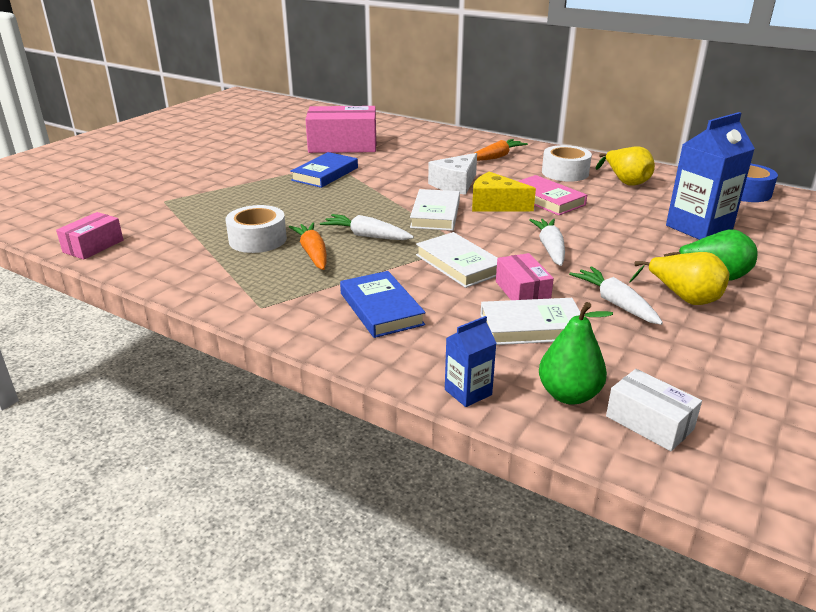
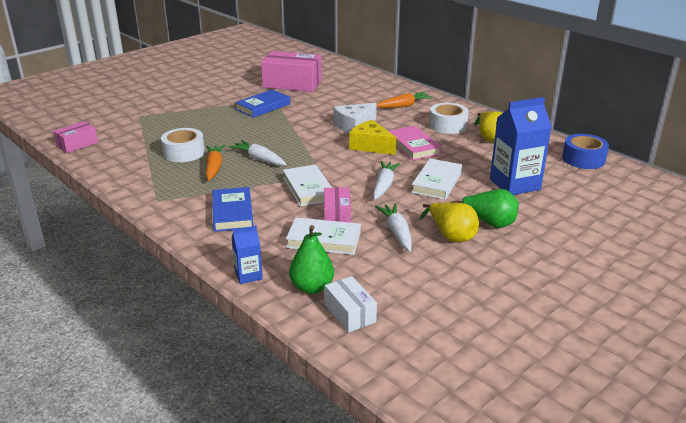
camera: 15 degrees right, 0 degrees up
(435, 214) = (320, 148): white book -> white book (437, 182)

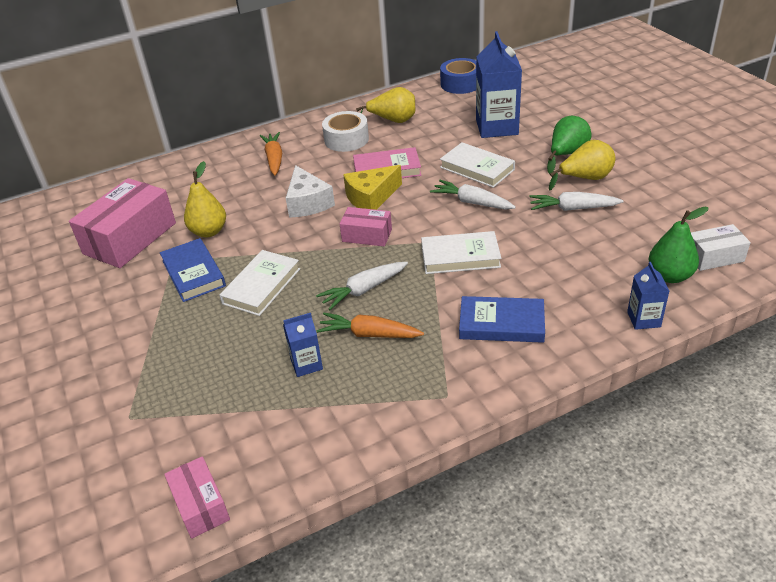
camera: 70 degrees left, 10 degrees up
(184, 153) = (306, 364): white tape -> blue carton
(307, 102) = (209, 231): none -> yellow pear
(324, 240) = (579, 258): white book -> white book (261, 286)
(337, 215) = (528, 242): pink box -> pink box (367, 235)

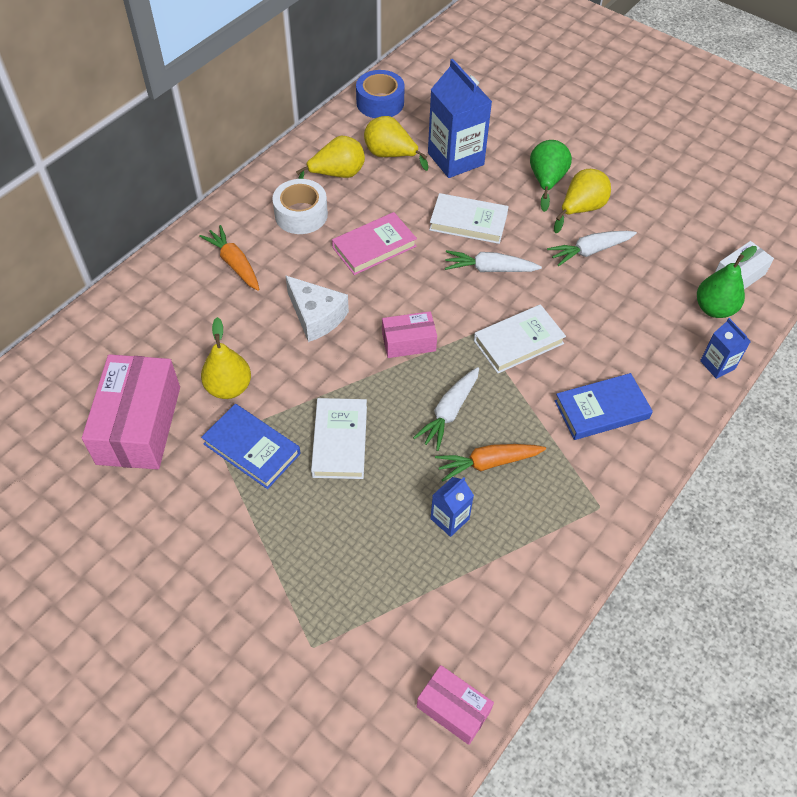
camera: 30 degrees left, 15 degrees up
(371, 198) = (382, 290): yellow cheese -> none
(444, 116) = (390, 155): none -> yellow pear

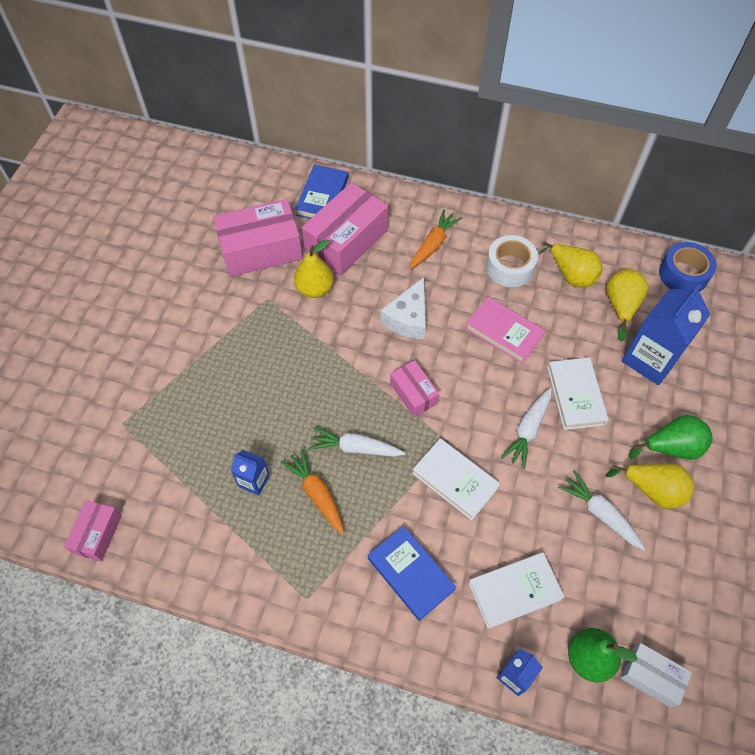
camera: 70 degrees right, 5 degrees up
(180, 337) = (346, 241): none -> pink box
(252, 449) = (267, 324): blue book -> blue book (322, 197)
(340, 441) = (296, 379): white book -> white book (514, 591)
(489, 269) = (528, 430): white carrot -> white carrot turned 135 degrees counterclockwise

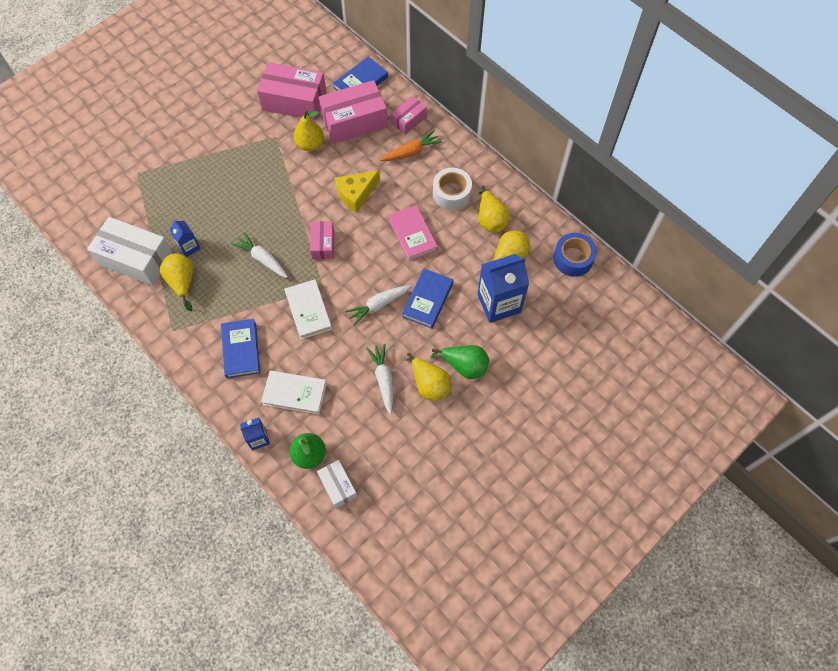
camera: 30 degrees right, 5 degrees up
(97, 534) = (83, 231): pink box -> pink box (409, 120)
(195, 533) = (136, 259): none -> white box
(276, 530) = (182, 282): none -> yellow pear
(316, 493) = (220, 274): orange carrot -> none
(408, 318) = (356, 194): white cheese -> yellow cheese
(575, 395) = (427, 300): white book -> blue book

